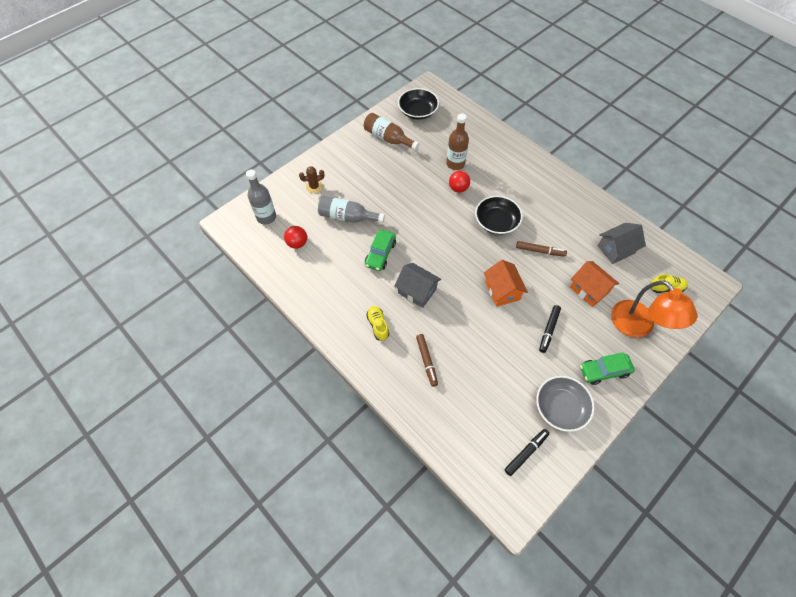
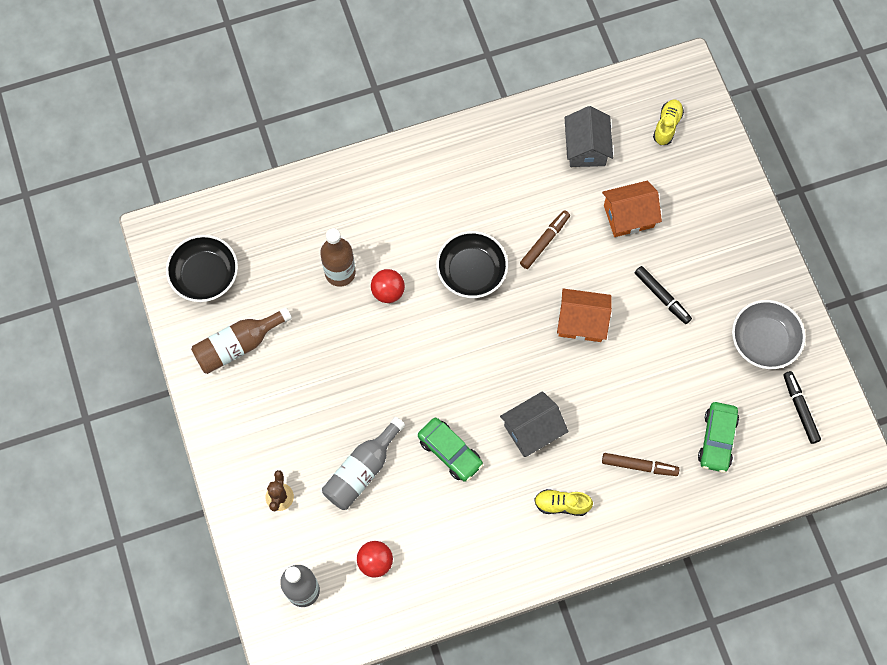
camera: 65 degrees left, 10 degrees up
(604, 371) = (741, 265): green car -> green car (717, 440)
(638, 326) = (703, 191): orange lamp -> none

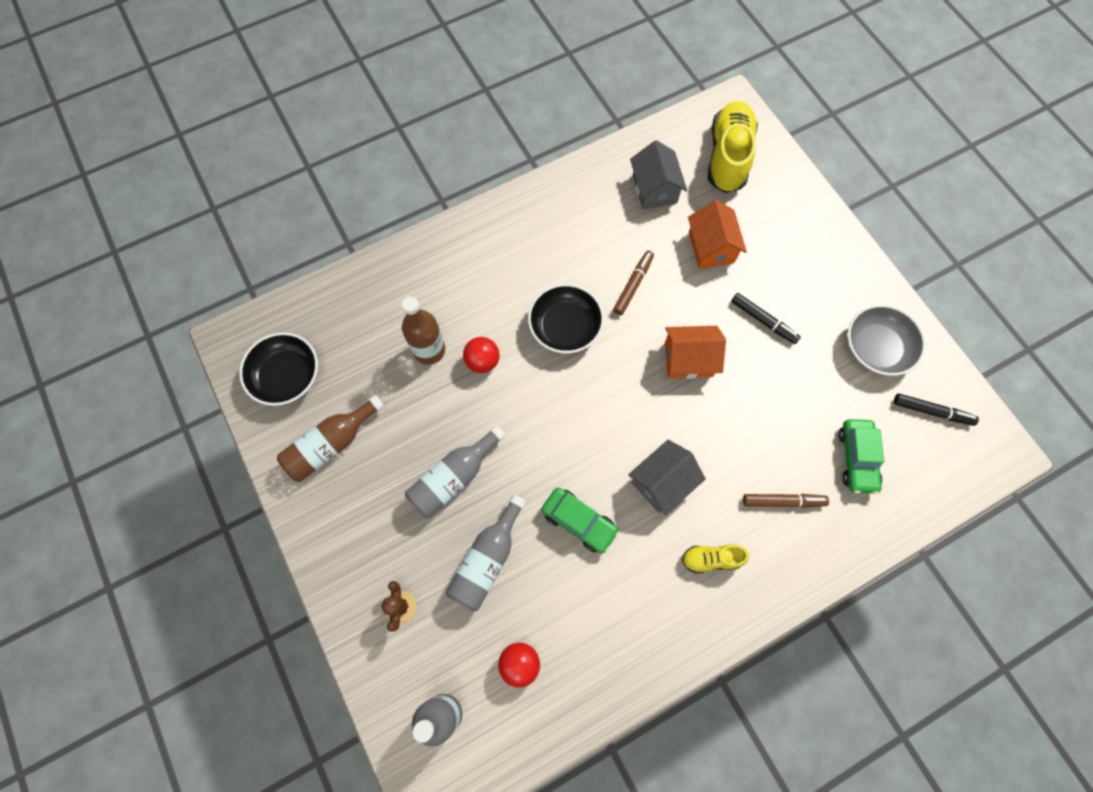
camera: 10 degrees left, 0 degrees up
(344, 394) = (453, 478): none -> grey bottle
(628, 216) = (711, 247): orange house -> orange house turned 75 degrees counterclockwise
(667, 126) = (728, 157): yellow shoe -> yellow shoe, size x1.99
(800, 409) = (932, 411): black marker -> black marker turned 135 degrees clockwise

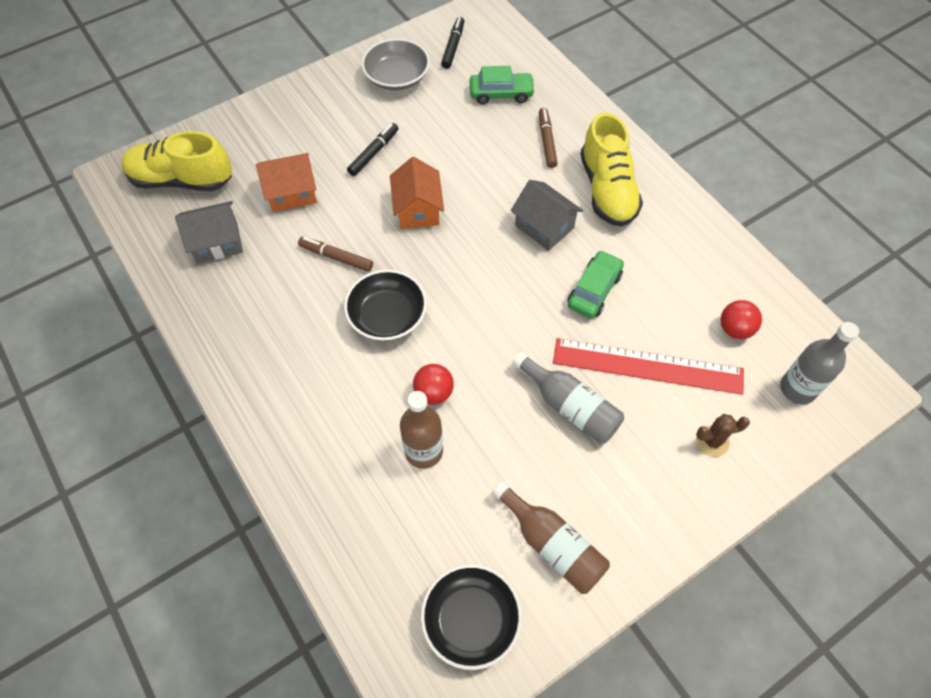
camera: 95 degrees left, 10 degrees down
(487, 560) = (647, 366): grey bottle -> red ruler
(711, 559) = (607, 190): yellow shoe -> yellow shoe, size x1.99

